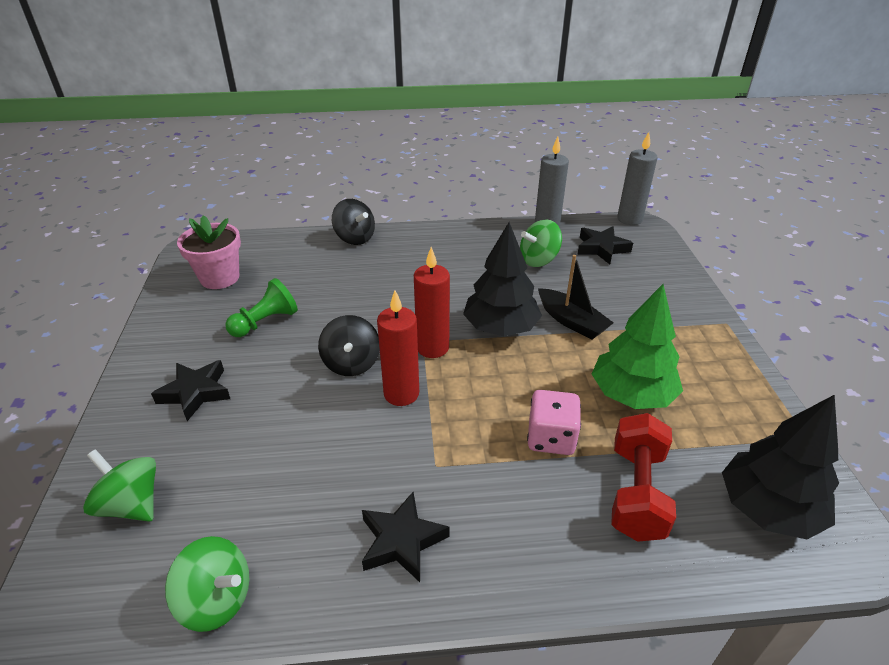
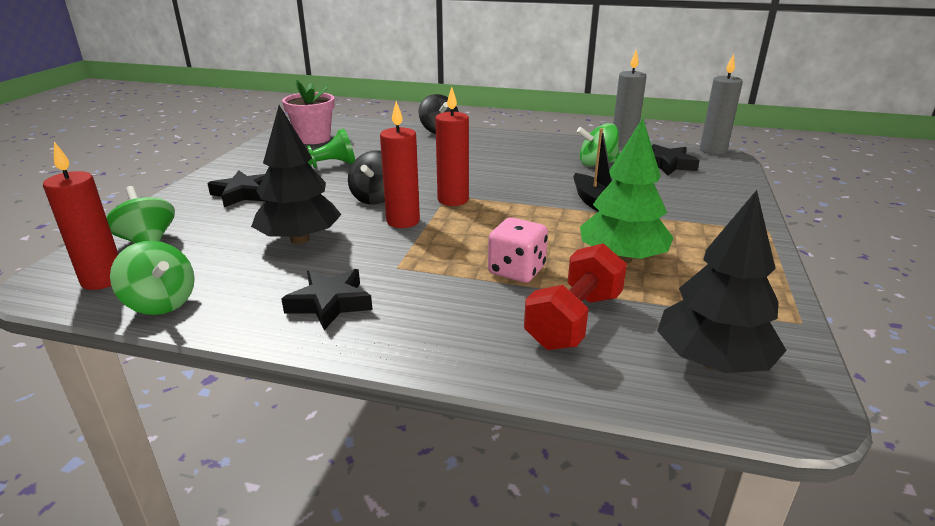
camera: 20 degrees right, 10 degrees down
(119, 585) = (103, 280): none -> red candle
(501, 328) = (525, 198): black tree -> black tree (300, 239)

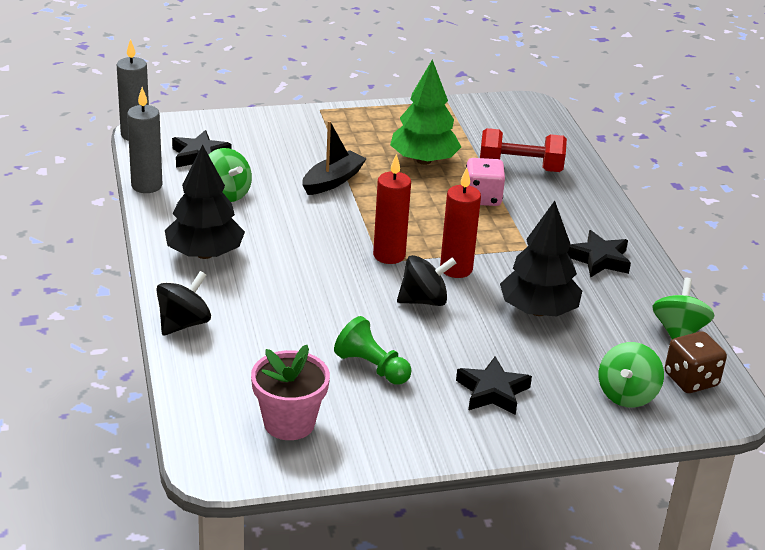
camera: 120 degrees left, 5 degrees up
(103, 280) = (691, 379): red candle -> brown dice
(712, 361) = (515, 125): black tree -> black tree (204, 254)

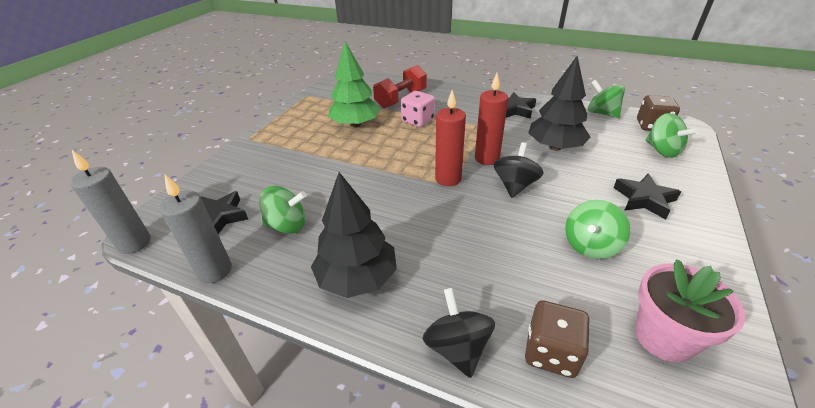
camera: 50 degrees left, 5 degrees up
(220, 368) = (551, 352): none -> brown dice
(332, 181) = (334, 167): black boat -> none
(372, 367) = (590, 245): green pawn -> green spinning top

